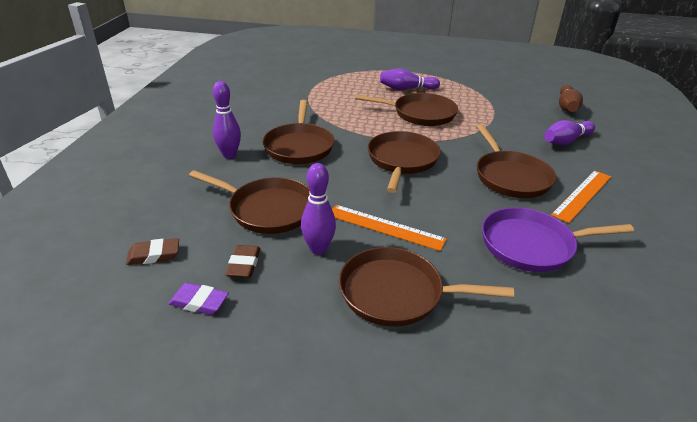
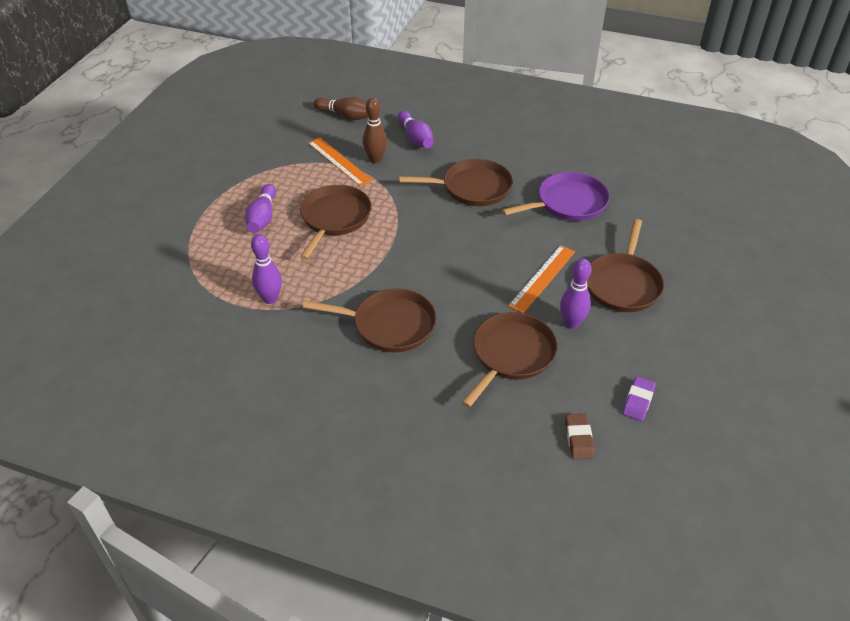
camera: 80 degrees left, 10 degrees up
(229, 155) = (398, 387): purple bowling pin -> purple bowling pin (270, 299)
(244, 264) = (592, 373): brown eraser -> none
(402, 160) = (433, 250): brown pan -> none
(514, 124) = (375, 159): none -> brown bowling pin
(531, 245) = (568, 203): purple pan -> purple pan turned 120 degrees counterclockwise
(582, 195) = (504, 157): orange ruler -> orange ruler (339, 161)

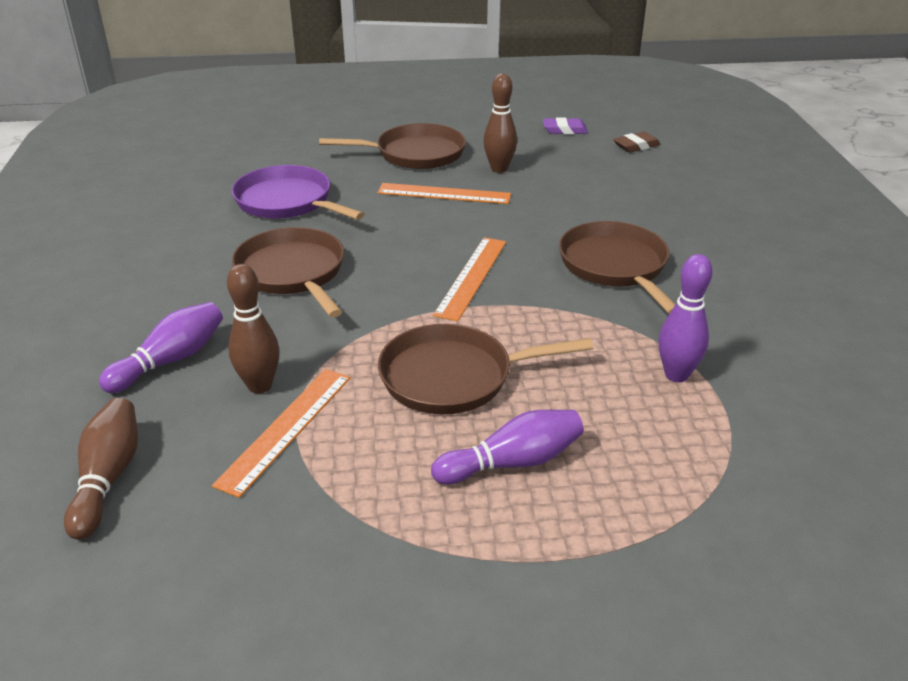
camera: 115 degrees left, 10 degrees down
(421, 255) = (471, 277): none -> orange ruler
(511, 355) = (576, 189): brown pan -> none
(571, 323) = (499, 169): purple bowling pin -> brown bowling pin

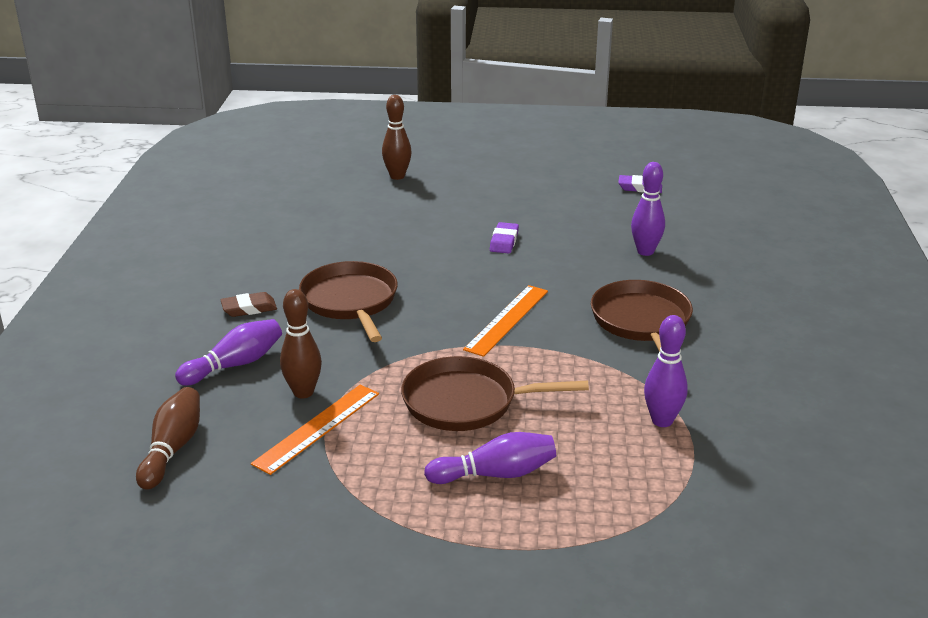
camera: 10 degrees right, 5 degrees down
(287, 202) = (359, 237): purple pan -> none
(415, 154) = (488, 201): brown pan -> none
(444, 194) = (504, 241): orange ruler -> purple eraser
(499, 169) = (563, 221): brown bowling pin -> brown bowling pin (397, 176)
(592, 192) = (645, 251): none -> purple bowling pin
(636, 146) = (705, 209): brown eraser -> brown eraser (249, 308)

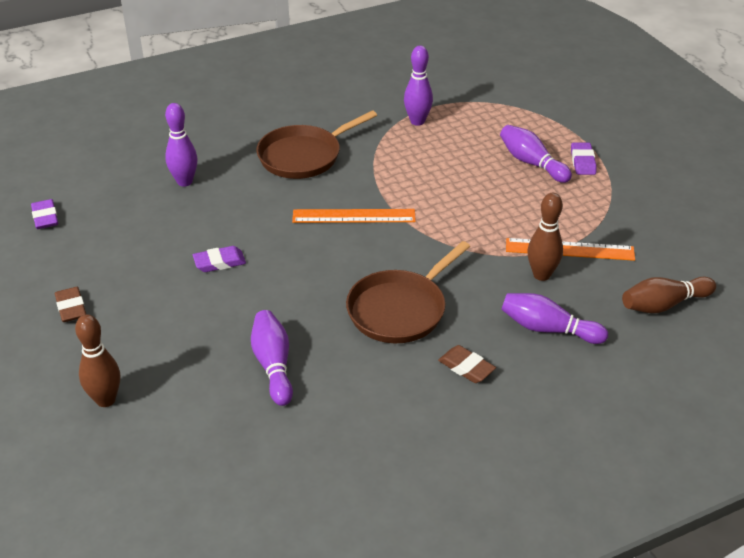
camera: 120 degrees left, 10 degrees up
(356, 234) = (273, 365): none -> purple bowling pin
(460, 520) = (582, 162): none -> purple eraser
(465, 402) = (475, 198): brown pan -> none
(508, 180) = (71, 308): none -> brown eraser

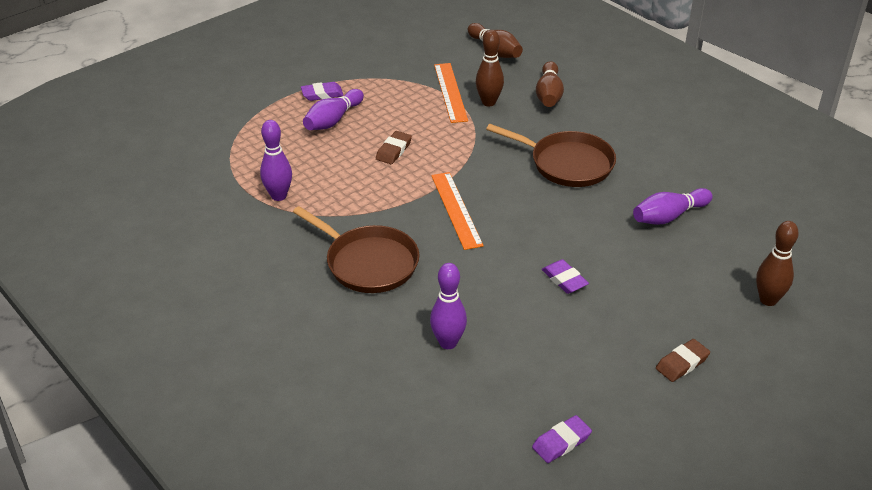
camera: 105 degrees left, 0 degrees up
(466, 367) = (610, 125): brown eraser -> brown eraser (393, 150)
(548, 329) = (549, 94): purple bowling pin -> brown bowling pin

